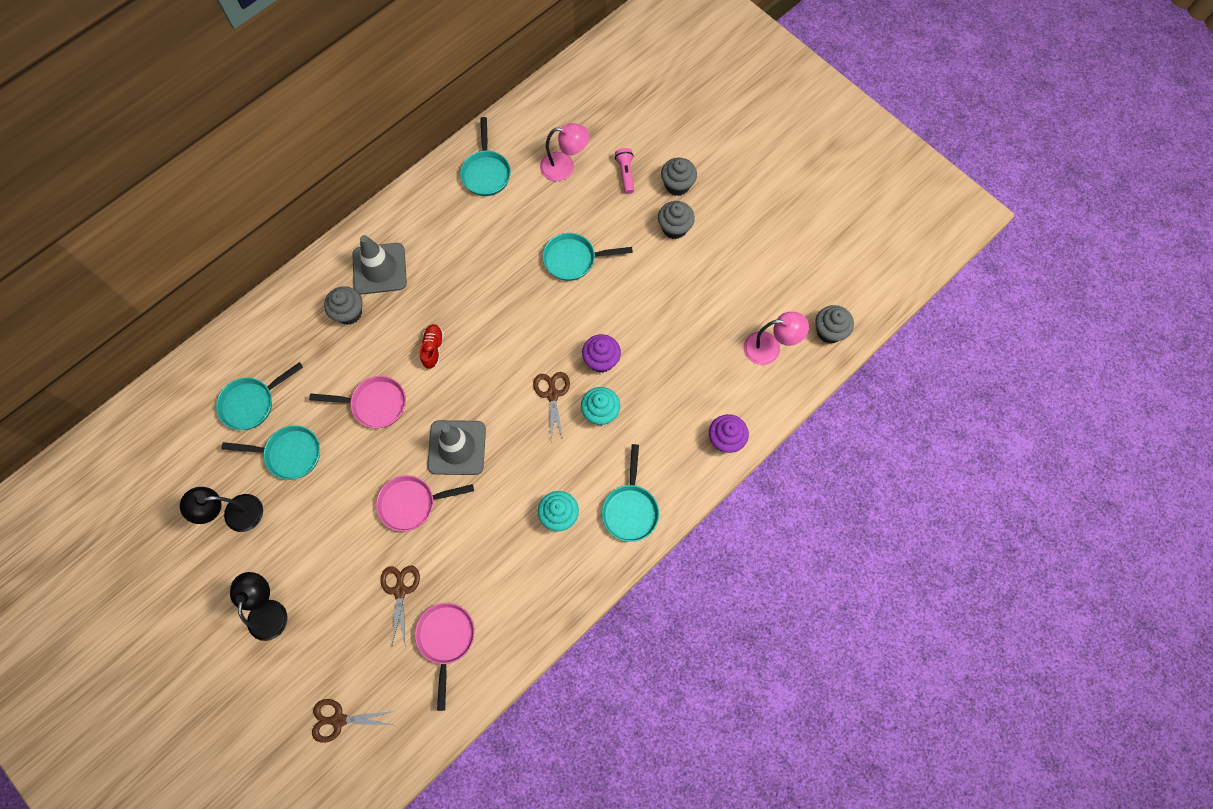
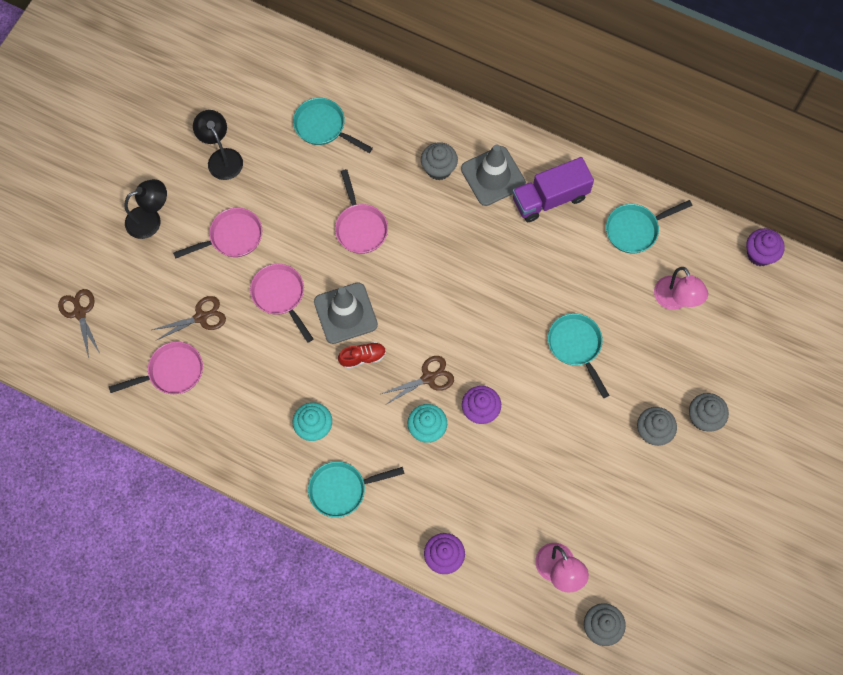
camera: 70 degrees right, 0 degrees up
(289, 454) = (289, 177): turquoise pan -> none
(327, 532) = (232, 237): none -> pink pan
(424, 229) = (550, 198): none -> purple truck
(433, 349) = (432, 255): red shoe -> red shoe (363, 357)
(551, 89) = (759, 254): none -> purple cupcake
(625, 174) = (694, 362): pink flashlight -> none

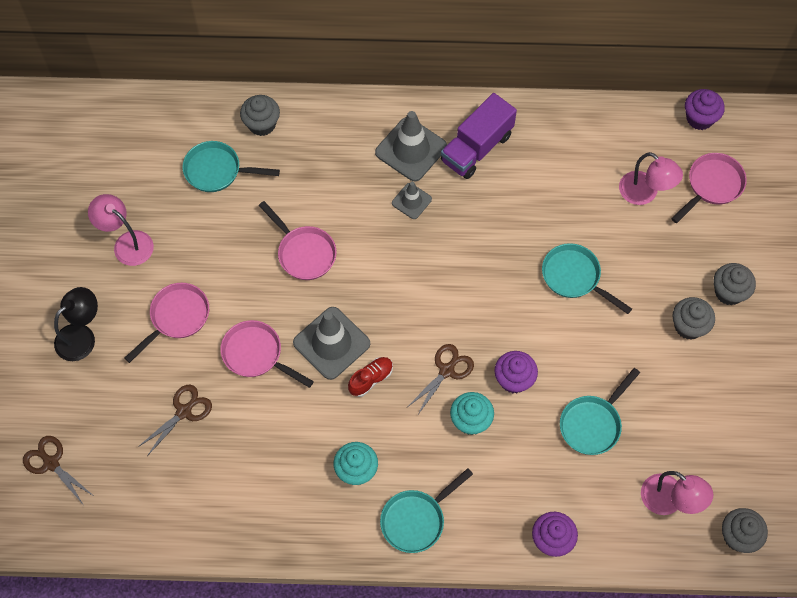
camera: 25 degrees left, 5 degrees down
(171, 372) = (180, 480): pink pan -> pink pan (712, 185)
(222, 157) = (127, 243): black lamp -> pink lamp
(439, 169) = (354, 164): grey cupcake -> grey cupcake (262, 124)
(471, 221) = (411, 201): none -> grey traffic cone
(635, 229) = (573, 143): turquoise pan -> turquoise pan (593, 424)

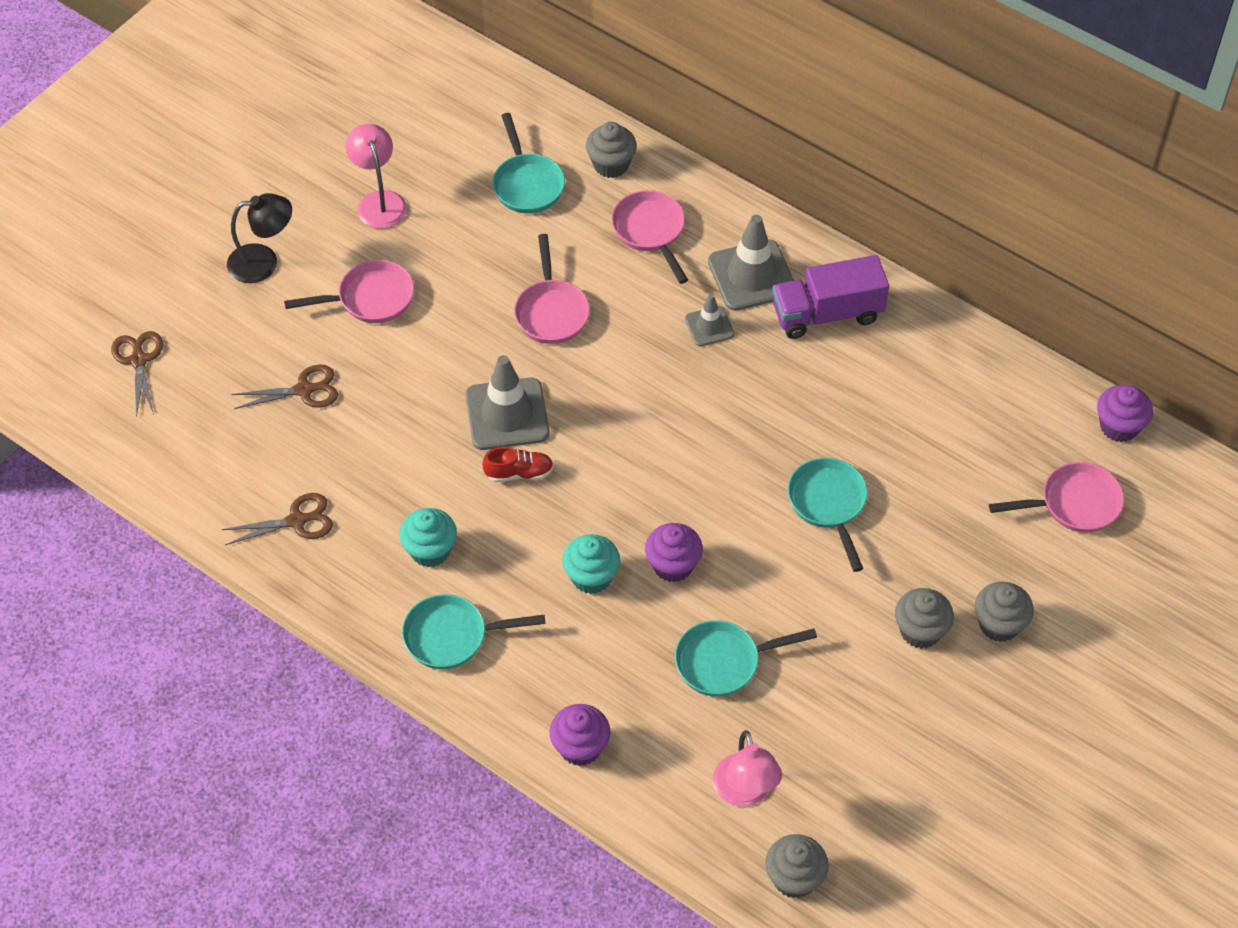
camera: 35 degrees right, 10 degrees down
(217, 171) = (527, 184): turquoise pan -> turquoise pan turned 150 degrees counterclockwise
(256, 355) = (420, 380): pink pan -> pink pan (650, 232)
(447, 370) = (607, 513): brown scissors -> brown scissors (297, 521)
(644, 193) = (984, 467): pink lamp -> none

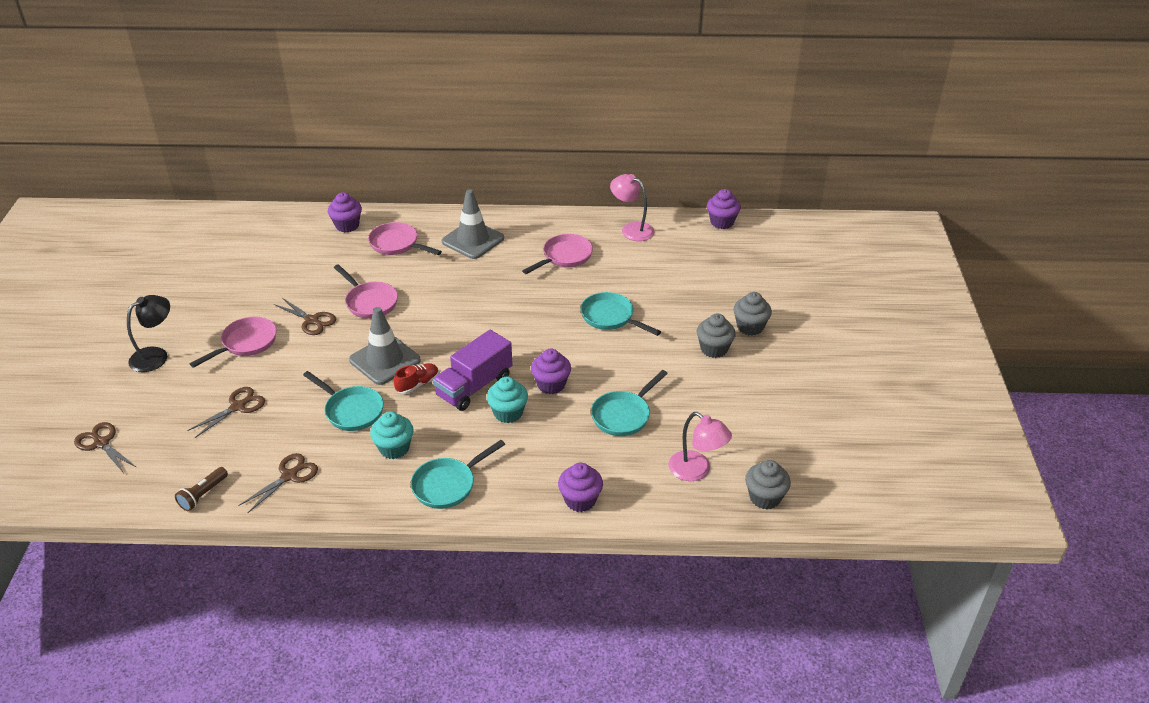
camera: 35 degrees left, 15 degrees down
(196, 493) = (203, 495): none -> brown flashlight
(379, 201) = (213, 296): pink lamp -> pink lamp (631, 229)
(465, 304) = (312, 321): none -> brown scissors
(527, 184) = (303, 252): turquoise pan -> turquoise pan (351, 410)
(611, 165) = (347, 225): grey cupcake -> purple cupcake
(709, 326) = (469, 270): grey traffic cone -> none
(827, 314) = (530, 239): purple truck -> purple truck (474, 386)
(1074, 504) = (733, 261): pink pan -> pink pan (564, 257)

